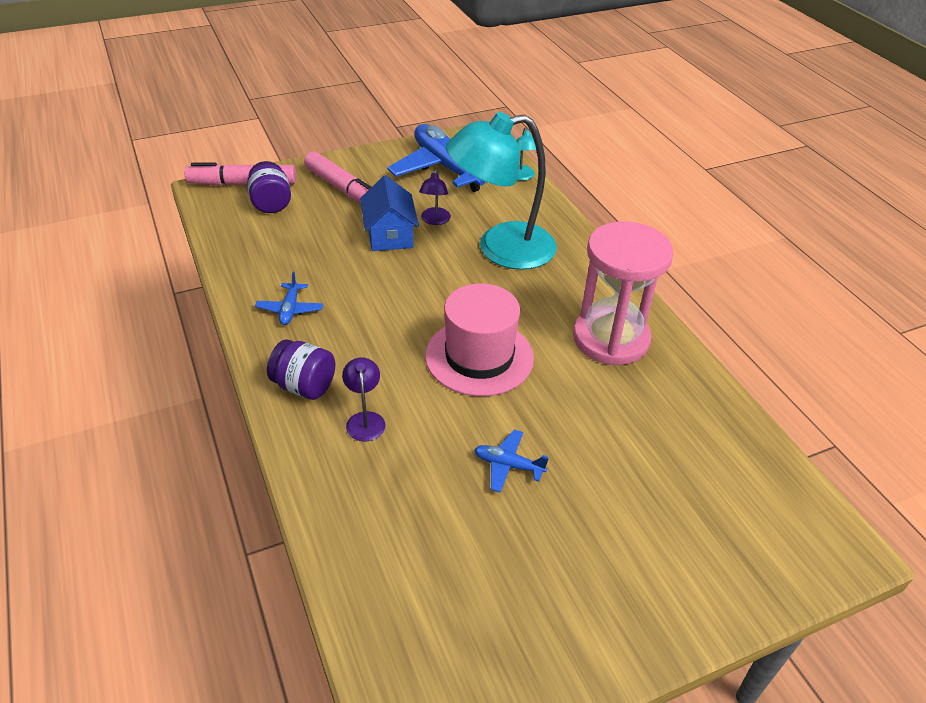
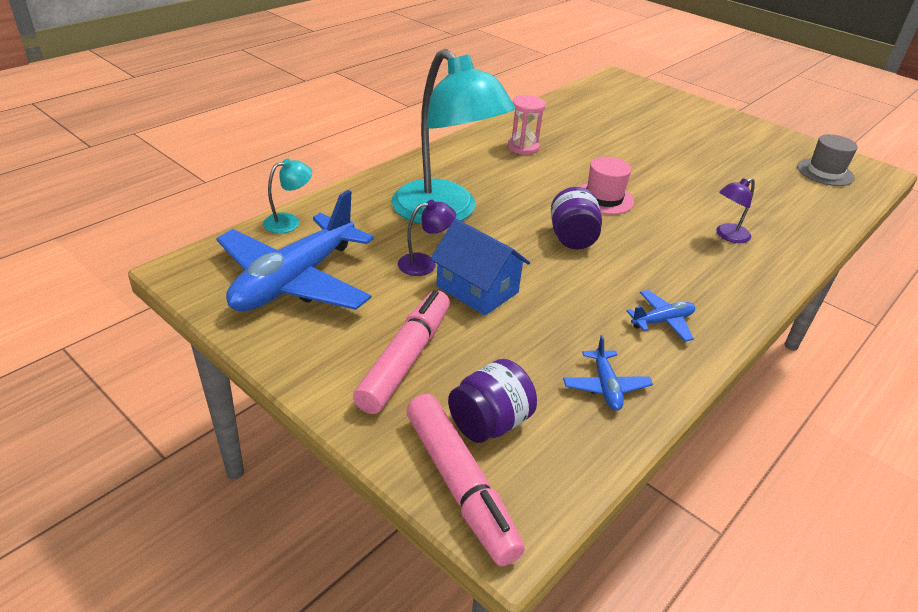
camera: 115 degrees left, 5 degrees down
(304, 386) = (736, 277): purple jar -> purple jar (572, 238)
(390, 235) = (477, 289): blue house -> blue house turned 75 degrees clockwise
(441, 643) = (825, 172): none -> grey hat
(479, 357) = (604, 198): pink hat -> pink hat, size x0.61
(508, 465) = (689, 171): blue plane -> blue plane (605, 387)
(611, 339) = (523, 147): pink hourglass -> pink hourglass, size x0.49

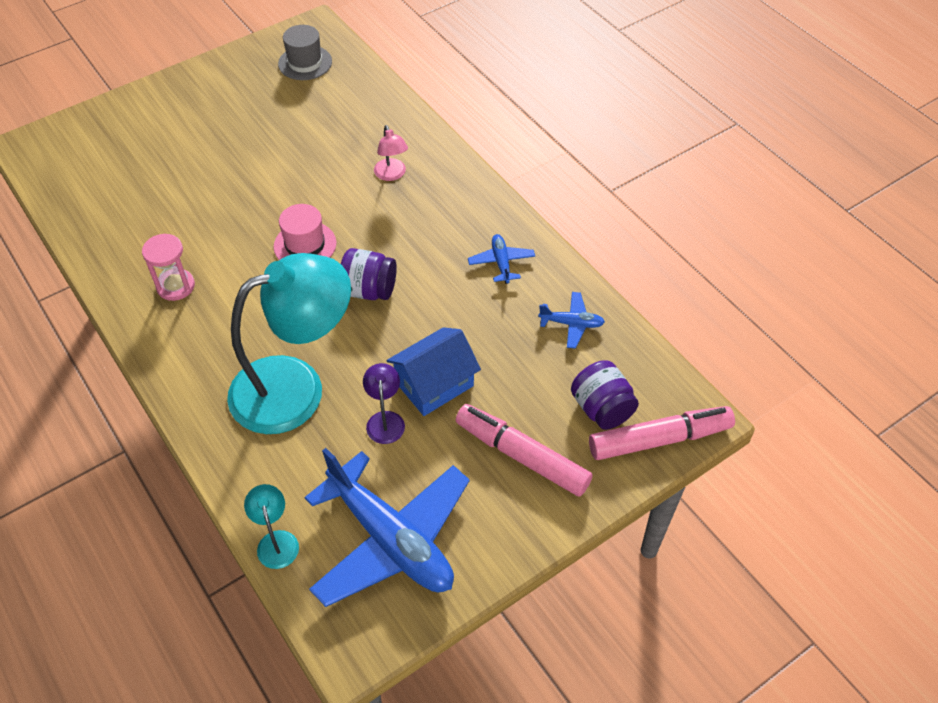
camera: 75 degrees left, 15 degrees up
(728, 236) = (392, 175): purple lamp -> pink lamp

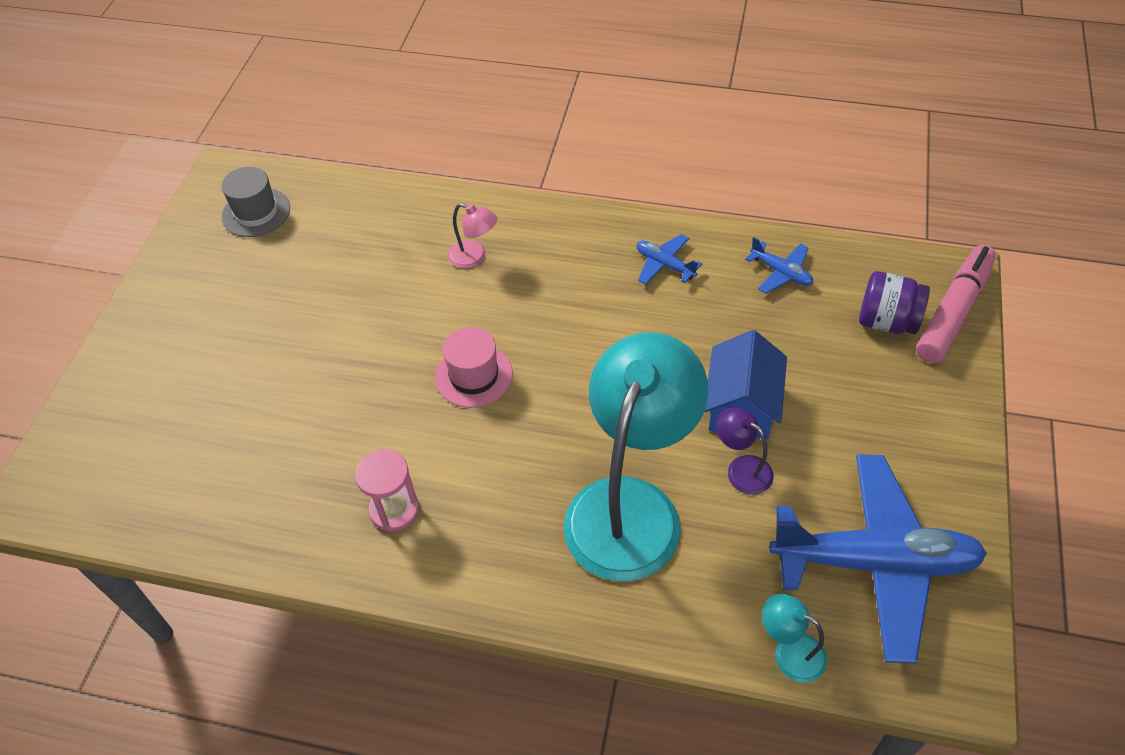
camera: 40 degrees left, 0 degrees up
(369, 290) = (584, 371): purple jar -> none
(522, 456) = (879, 406): pink marker -> none
(571, 324) = (781, 273): blue plane -> blue plane turned 75 degrees clockwise

